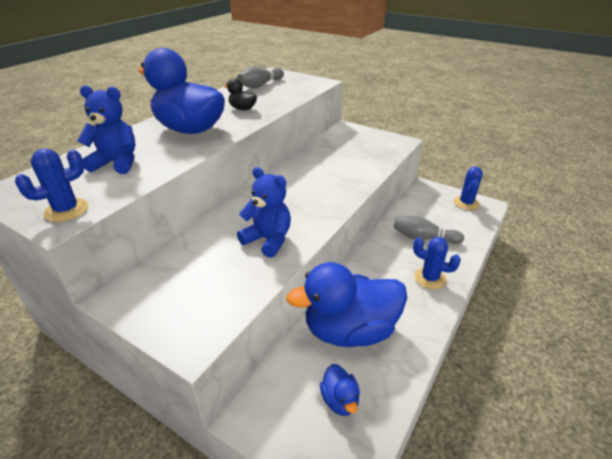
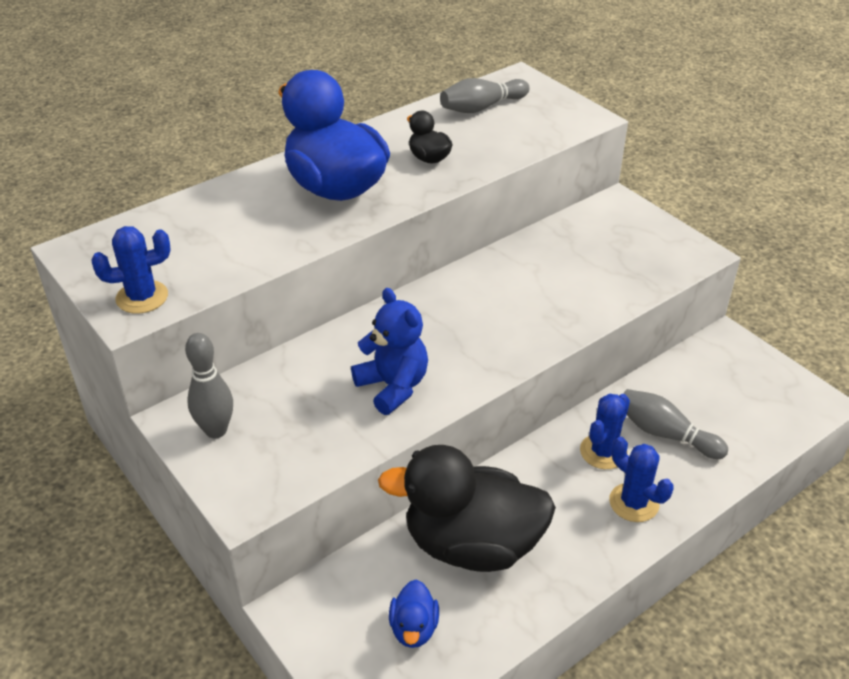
camera: 20 degrees right, 5 degrees up
(117, 163) = (219, 232): blue teddy bear -> none
(150, 297) = (216, 430): none -> grey bowling pin
(350, 330) = (472, 544): blue duck -> black duck
(466, 203) = (782, 389): blue cactus -> blue cactus (603, 452)

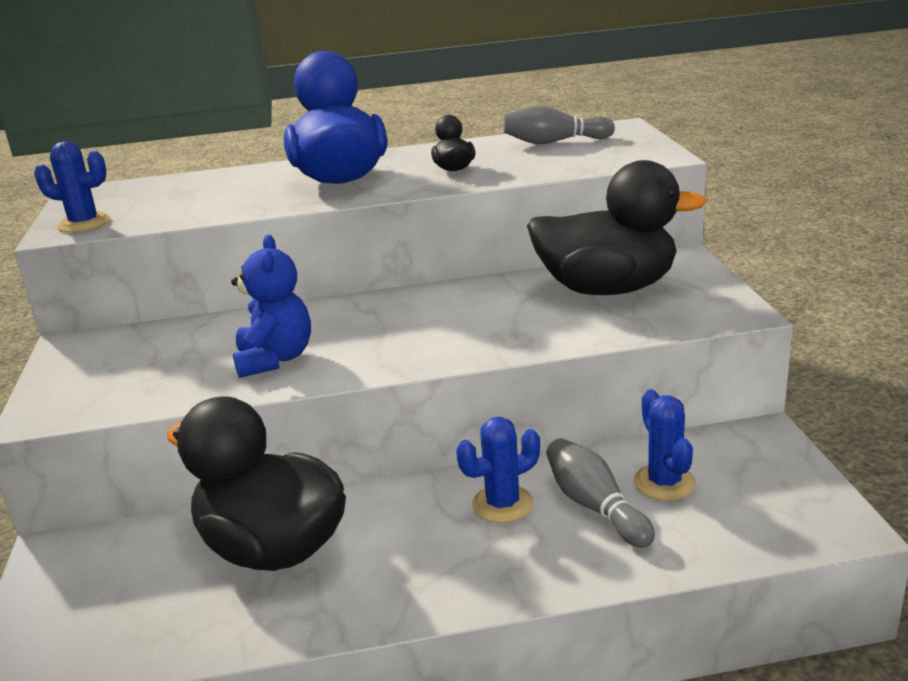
camera: 30 degrees right, 15 degrees down
(216, 430) = (88, 358): grey bowling pin -> none
(414, 628) = (136, 605): blue duck -> none
(589, 247) = (607, 289): none -> black duck
(634, 503) = (490, 563): blue cactus -> blue cactus (664, 483)

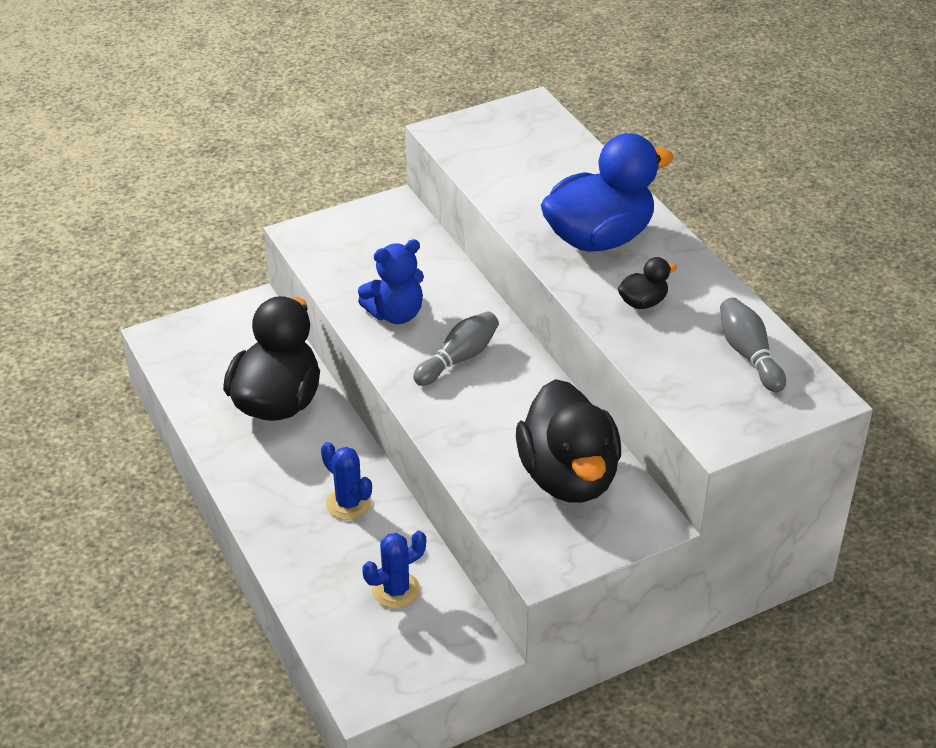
camera: 70 degrees right, 15 degrees up
(84, 223) = (461, 136): blue cactus -> none
(595, 506) = (357, 554): grey bowling pin -> grey bowling pin (458, 359)

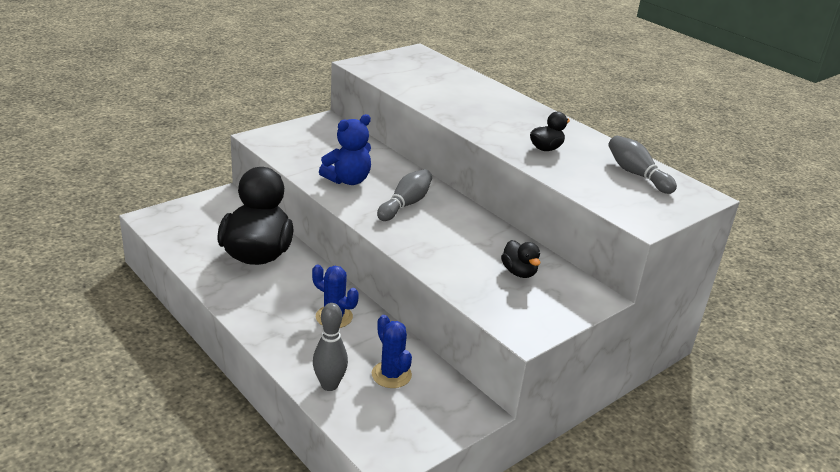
camera: 15 degrees left, 10 degrees down
(320, 596) = (329, 385): none -> grey bowling pin
(396, 590) = (391, 375): blue cactus -> blue cactus turned 75 degrees counterclockwise
(568, 477) = (519, 272): black duck -> black duck, size x0.43
(599, 238) = (497, 116): blue duck -> none

